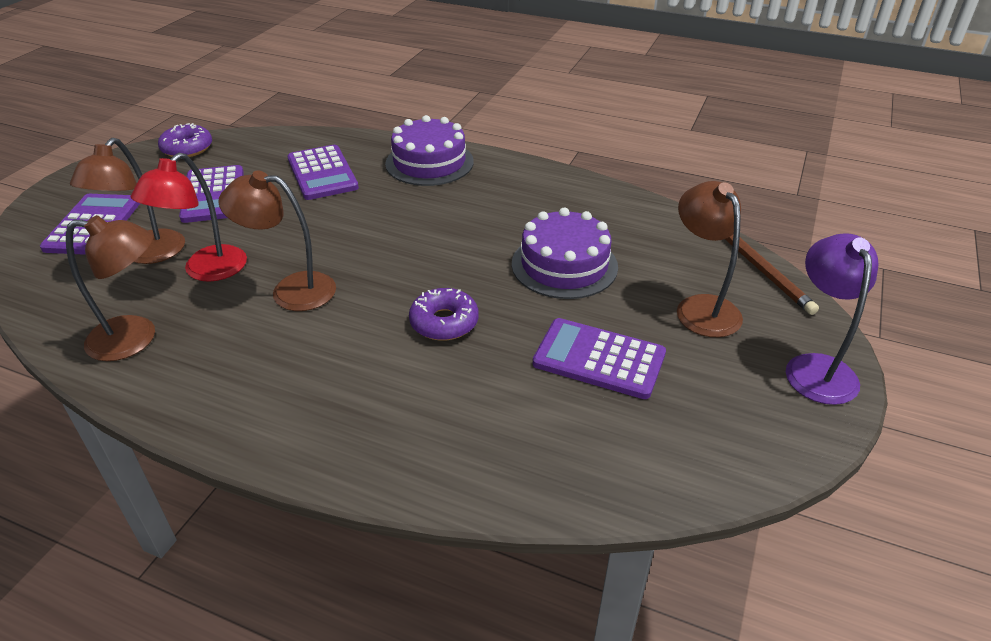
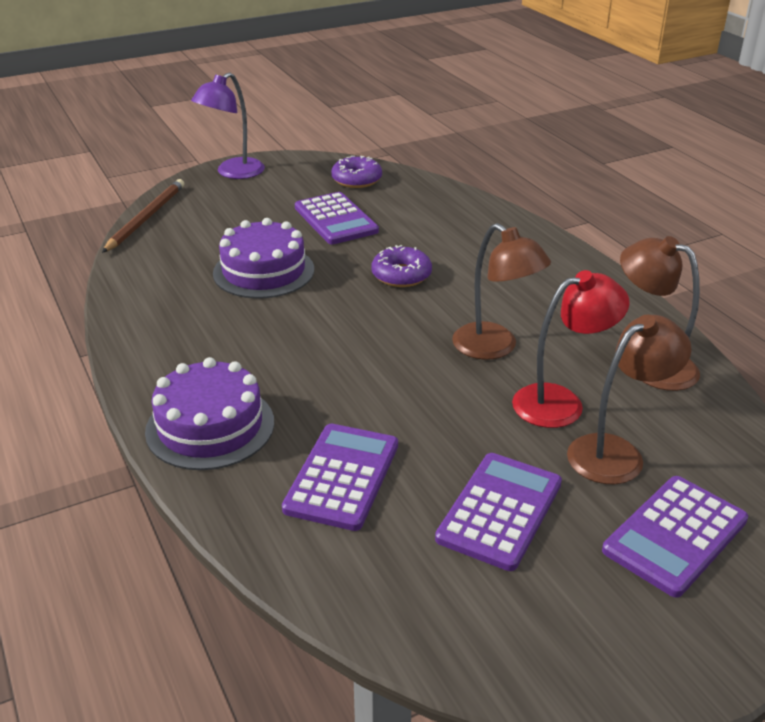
camera: 140 degrees left, 5 degrees down
(187, 148) = (486, 650): purple donut -> purple donut (356, 180)
(701, 307) = (230, 214): brown lamp -> none

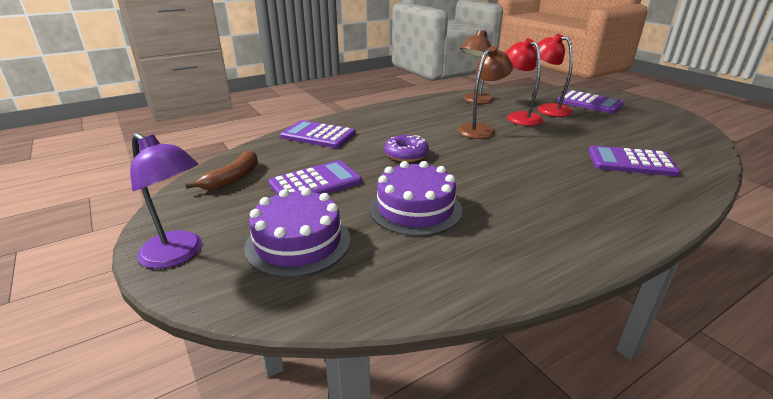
camera: 95 degrees left, 5 degrees down
(146, 218) = (297, 309): brown pencil -> none
(210, 426) = (635, 207): purple cake -> purple cake (298, 242)
(356, 180) = (233, 178): purple donut -> brown banana
(500, 511) = (611, 129): purple calculator -> purple calculator (318, 135)
(616, 453) = (547, 109): brown lamp -> red lamp

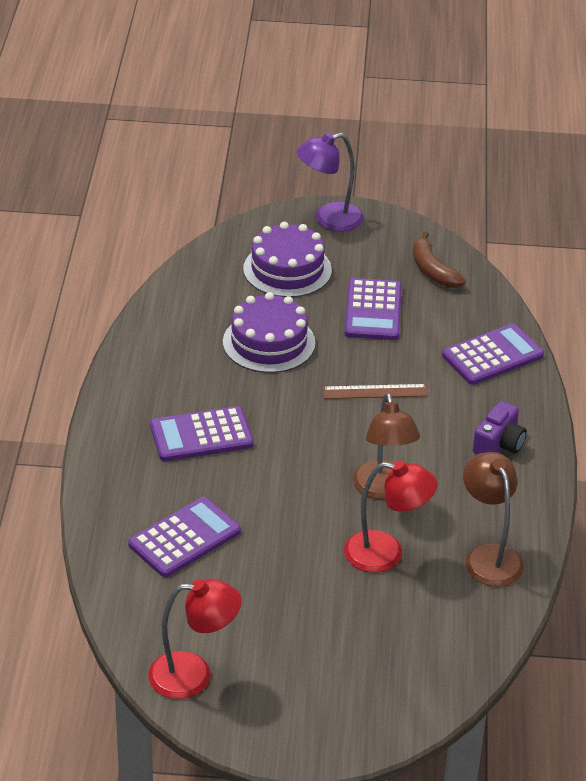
camera: 125 degrees right, 10 degrees up
(395, 116) = (499, 444): none -> purple camera
(406, 154) = (375, 392): purple donut -> brown ruler
(547, 109) = (384, 607): red lamp -> red lamp (193, 675)
(589, 103) = (360, 675): purple calculator -> purple calculator (201, 435)

